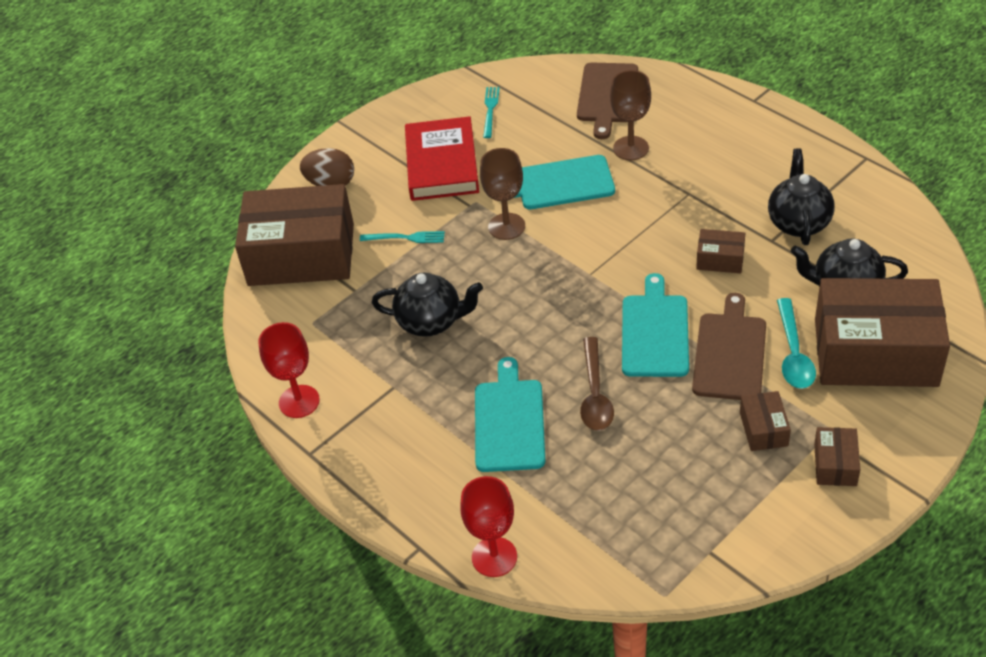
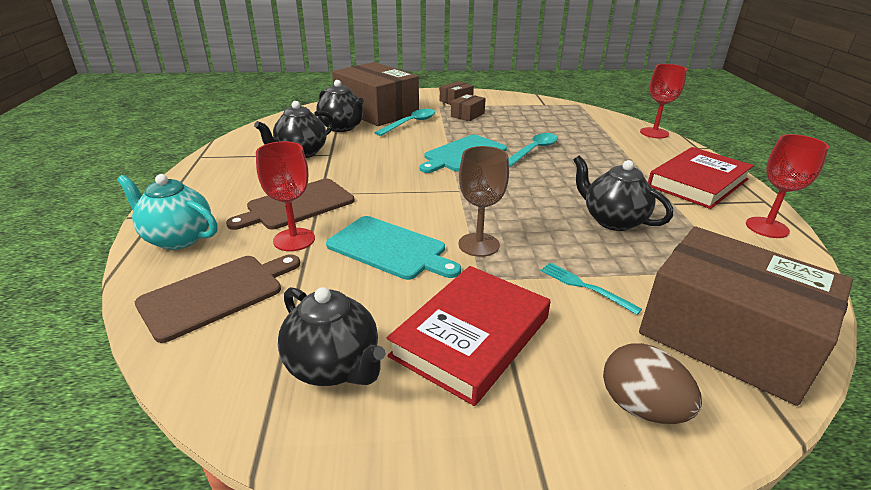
camera: 145 degrees left, 15 degrees down
(386, 446) = (697, 182): none -> red book
(490, 110) = (334, 367): turquoise fork -> black teapot
(509, 421) = (599, 161): turquoise cutting board -> none
(595, 394) = (533, 150): brown spoon -> turquoise spoon
(631, 148) = (294, 239): brown goblet -> red goblet
(701, 101) = (178, 238): none -> turquoise teapot
(720, 259) = (372, 160): brown box -> none
(730, 353) = (438, 134): brown cutting board -> brown cutting board (297, 205)

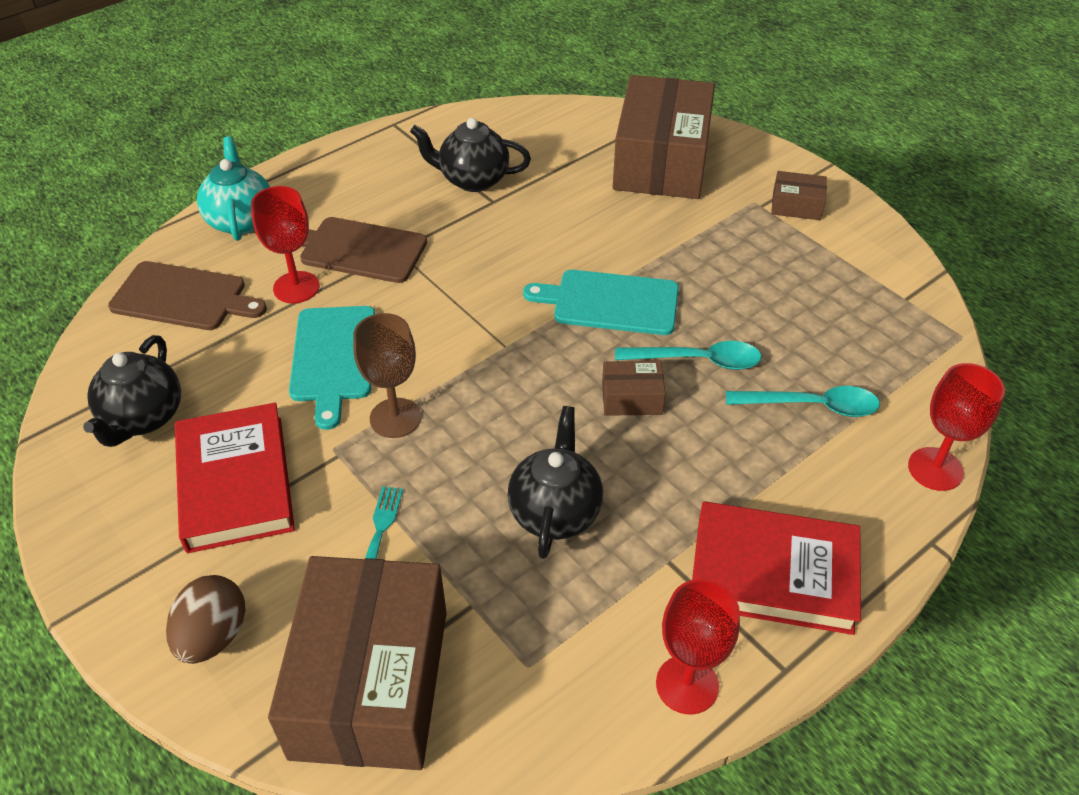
camera: 55 degrees right, 15 degrees up
(342, 127) = (575, 166): black teapot -> none
(410, 123) = (656, 210): turquoise spoon -> turquoise spoon (812, 406)
(467, 115) = (752, 243): brown box -> brown box (632, 398)
(471, 337) = (235, 482): red book -> red book turned 75 degrees clockwise

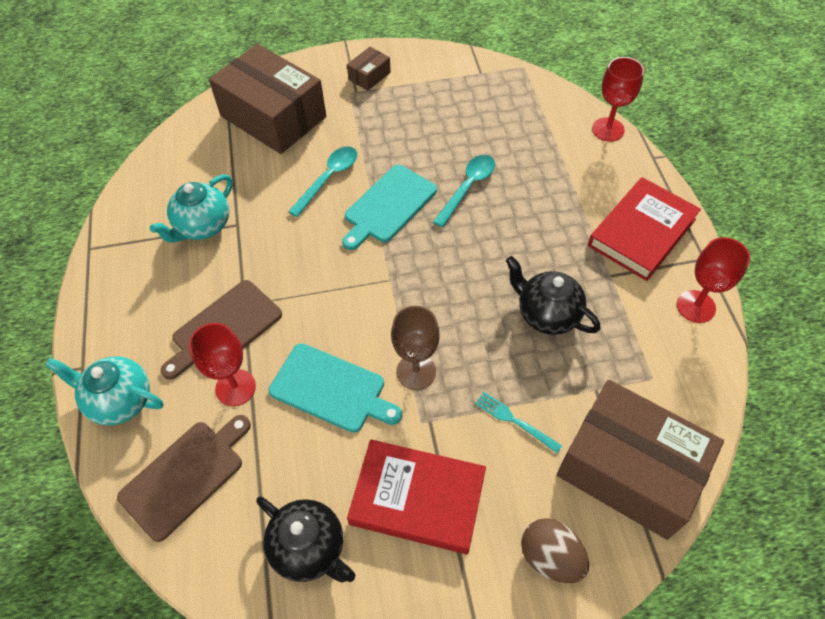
camera: 60 degrees left, 10 degrees up
(473, 180) = (203, 226): black teapot -> turquoise teapot
(632, 398) = (478, 234): brown box -> none
(812, 406) = (535, 155): turquoise spoon -> turquoise spoon (328, 178)

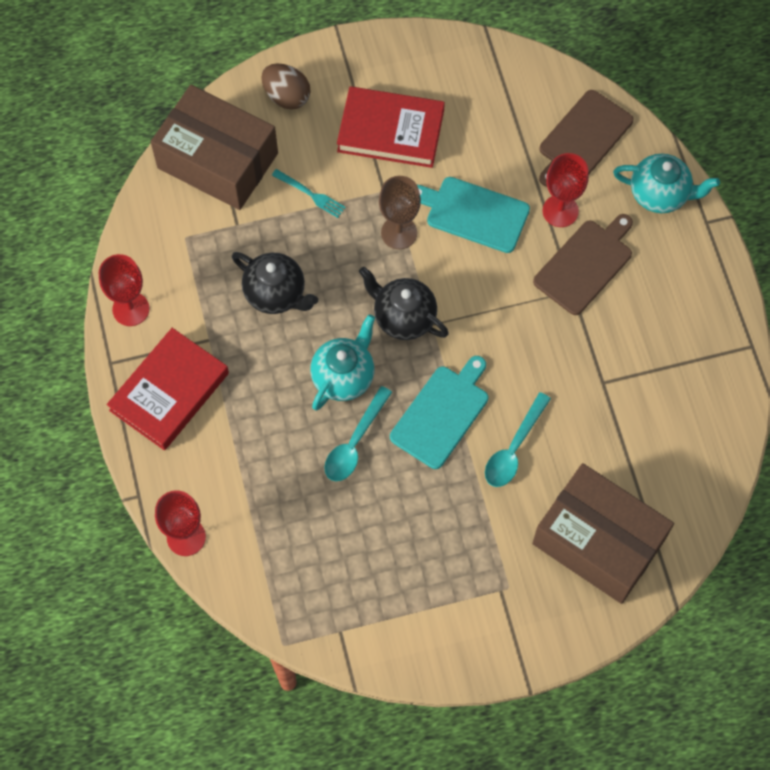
camera: 175 degrees right, 10 degrees up
(203, 226) = (639, 378): turquoise teapot -> turquoise teapot (344, 377)
(309, 548) = (472, 93): black teapot -> black teapot (403, 317)
(369, 76) = (487, 619): brown box -> none

